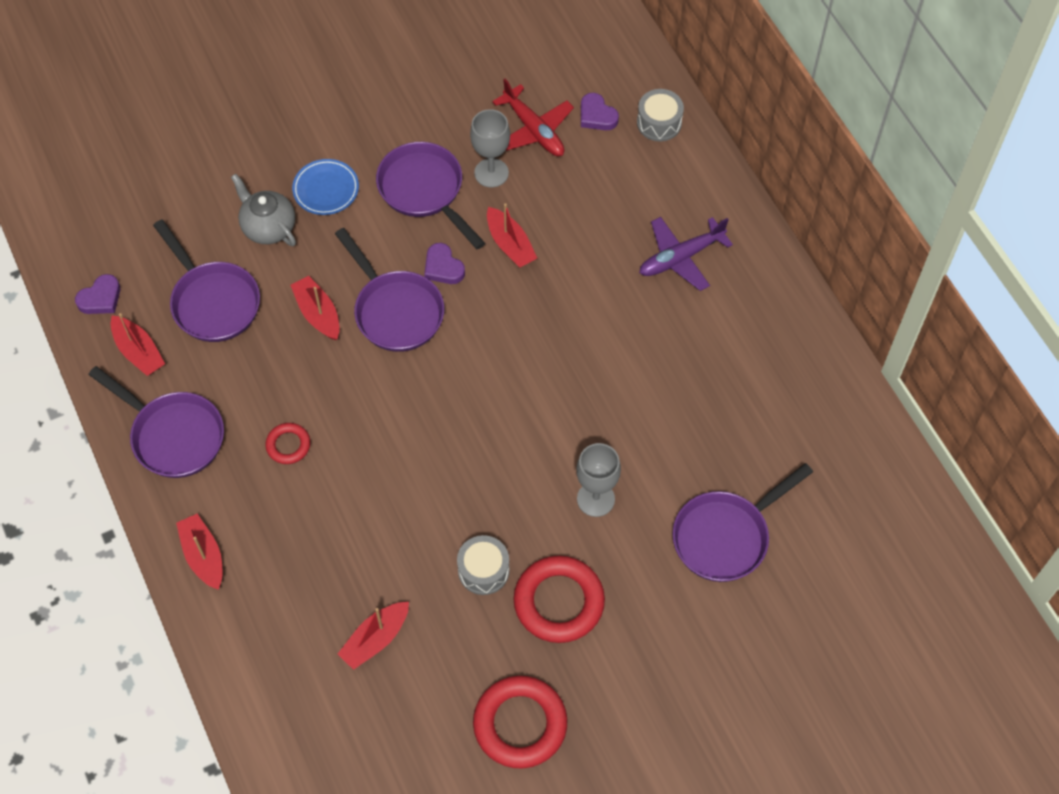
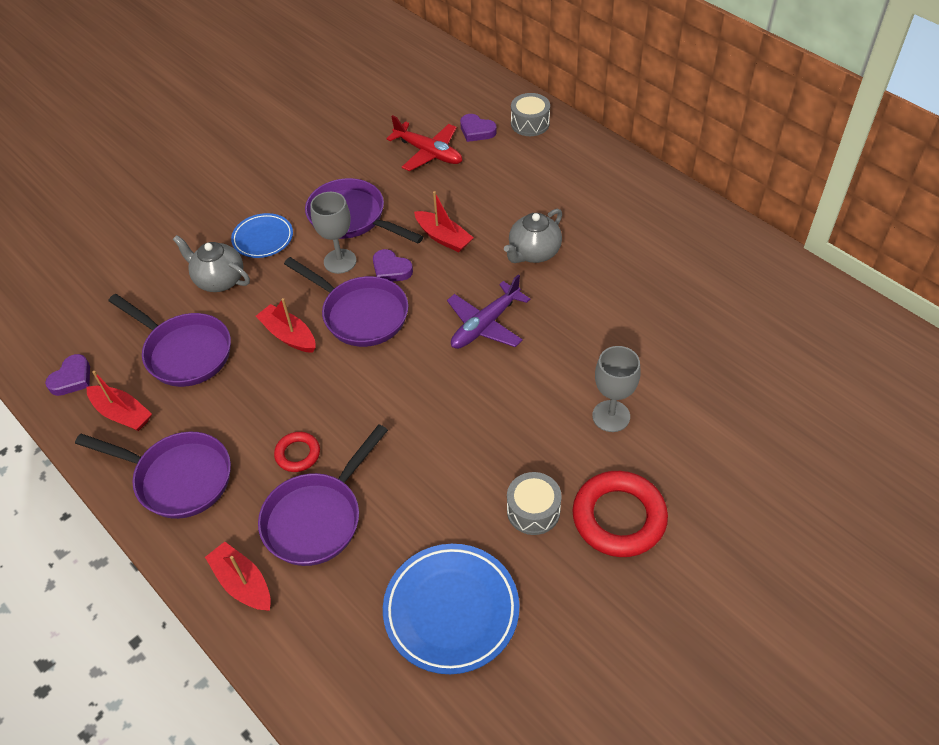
camera: 15 degrees left, 10 degrees down
(375, 639) = (451, 610): red boat -> blue plate
(491, 173) = (405, 191): grey goblet -> grey goblet (340, 261)
(520, 724) = (634, 649): red ring -> none
(596, 292) = (533, 253): none -> grey teapot
(680, 257) = (594, 210): purple plane -> purple plane (485, 325)
(726, 536) = (744, 412): purple pan -> purple pan (317, 518)

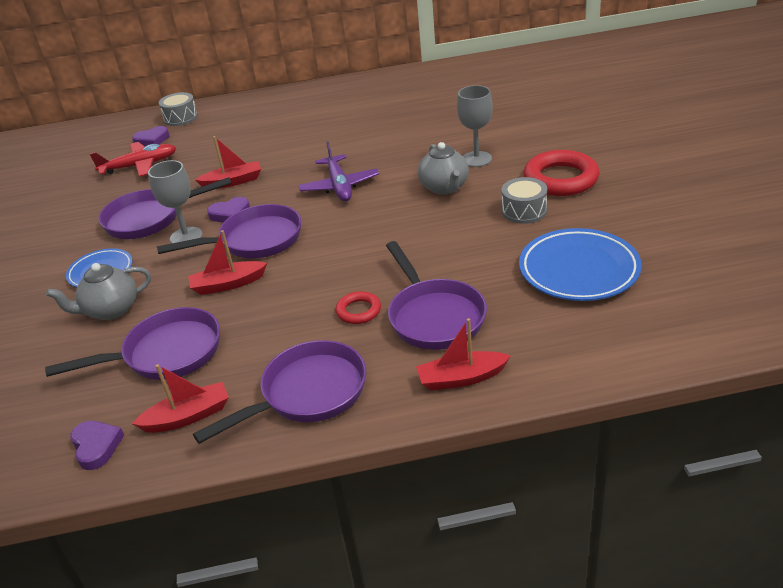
camera: 55 degrees left, 15 degrees down
(533, 253) = (301, 149): grey teapot -> grey teapot (444, 188)

